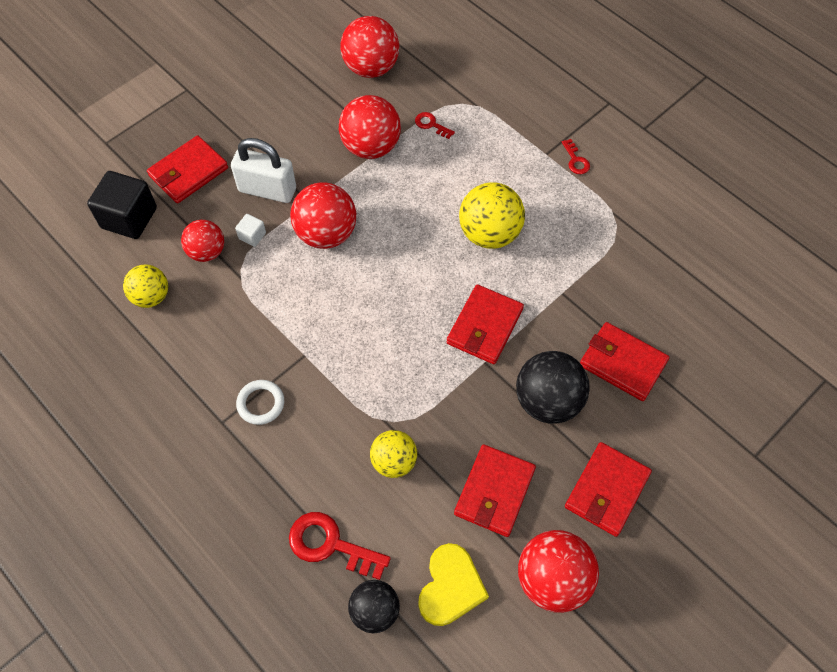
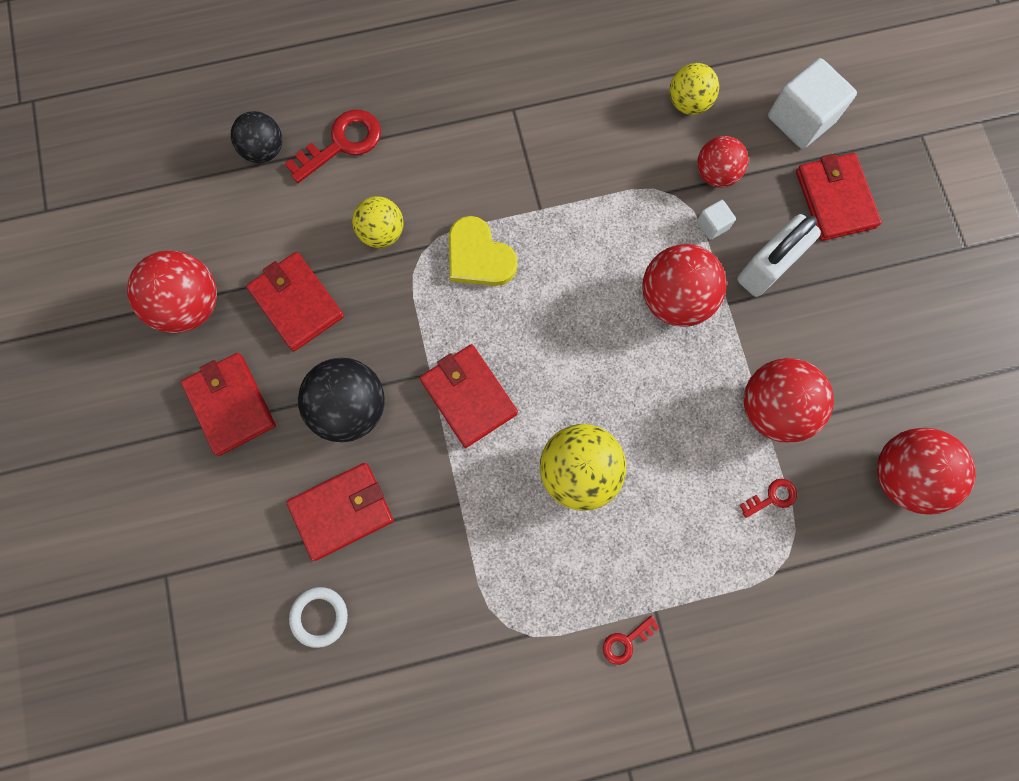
camera: 120 degrees right, 15 degrees up
(129, 218) = (800, 119): black cube -> white cube
(261, 403) = (511, 148): white ring -> white ring (319, 616)
(450, 587) = (242, 218): yellow heart -> yellow heart (479, 256)
(575, 160) = (626, 642): red key -> red key turned 45 degrees counterclockwise

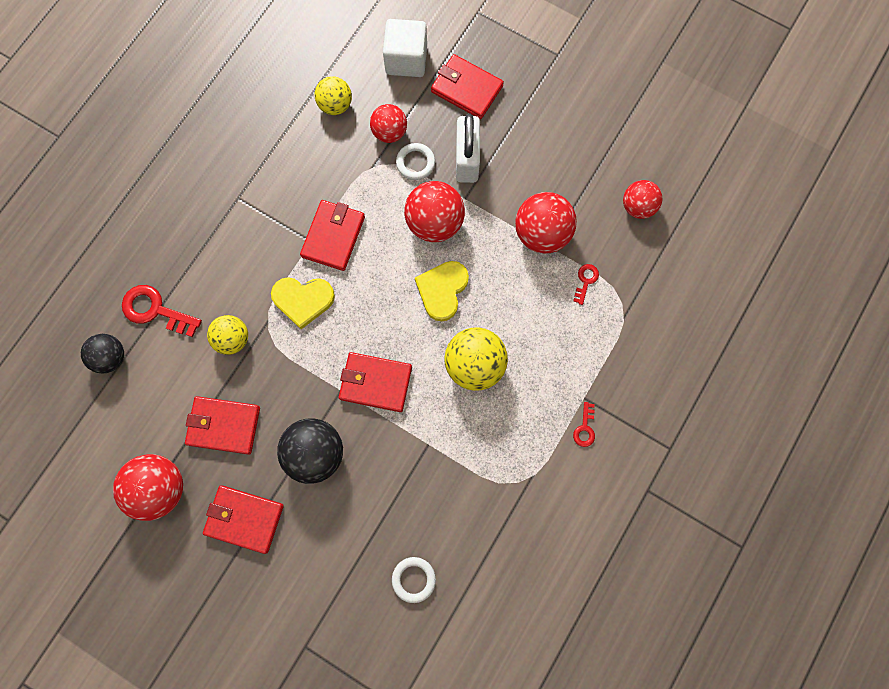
camera: 45 degrees left, 0 degrees up
(341, 511) = (368, 512): red wallet -> red wallet (333, 236)
(342, 144) = (155, 310): red key -> red key turned 75 degrees counterclockwise
(618, 370) = (442, 290): none -> yellow heart
(712, 225) = (415, 163): white cube -> white ring
(902, 475) = (637, 206): red ball -> red ball, size x0.64

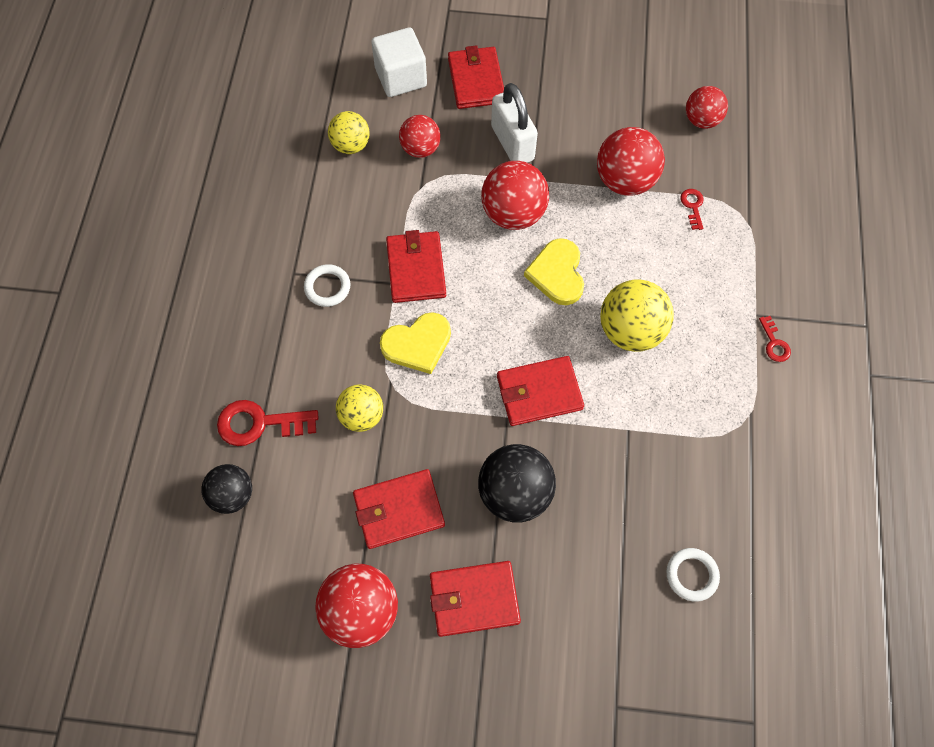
camera: 25 degrees left, 10 degrees down
(415, 163) = (462, 166): white ring -> white ring (327, 287)
(466, 89) = (476, 81): red wallet -> red wallet turned 75 degrees clockwise

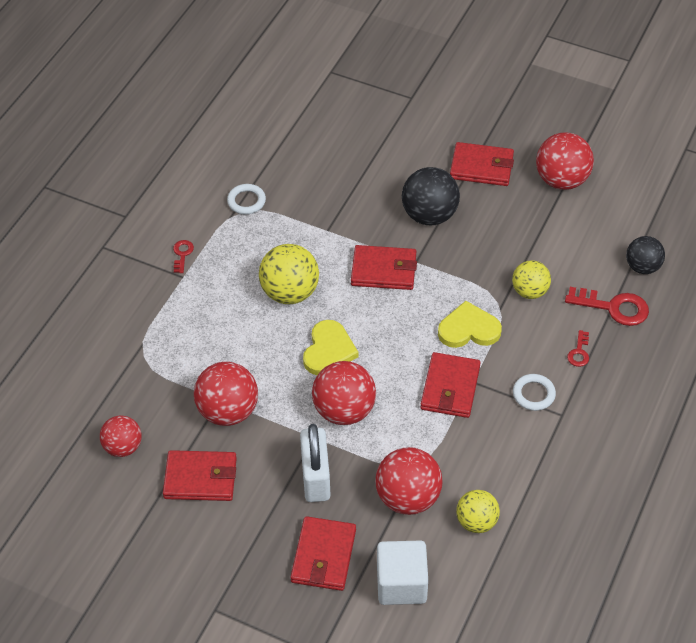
camera: 160 degrees left, 15 degrees down
(399, 510) = (518, 227): red wallet -> red wallet (200, 478)
(420, 149) = (408, 498): red ball -> red ball, size x1.56
(691, 575) = (328, 143): white ring -> white ring (246, 201)
(693, 206) = (181, 372): red key -> red key (579, 352)

